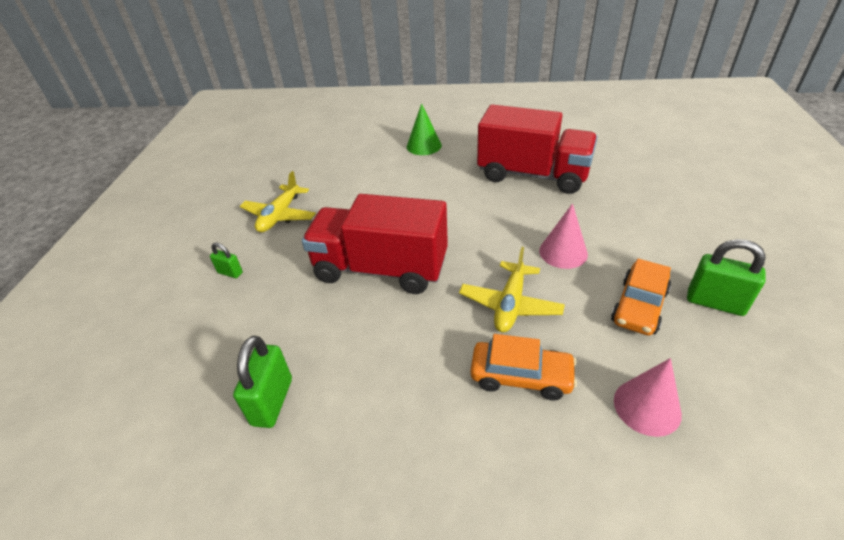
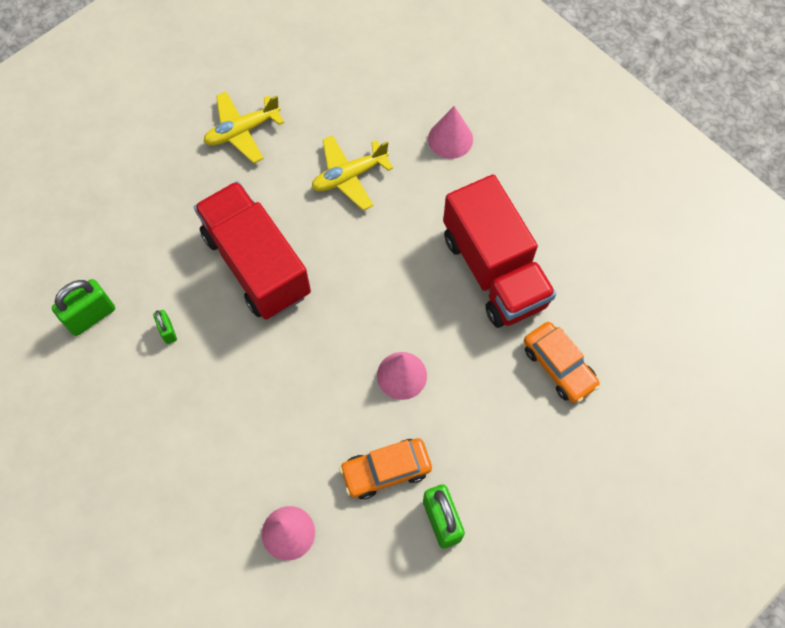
camera: 40 degrees right, 25 degrees up
(230, 273) = (156, 169): green padlock -> green padlock (168, 331)
(424, 146) = (450, 139): green cone -> pink cone
(510, 304) = (304, 383): yellow plane -> yellow plane (349, 176)
(521, 376) = (243, 441): orange car -> orange car (559, 366)

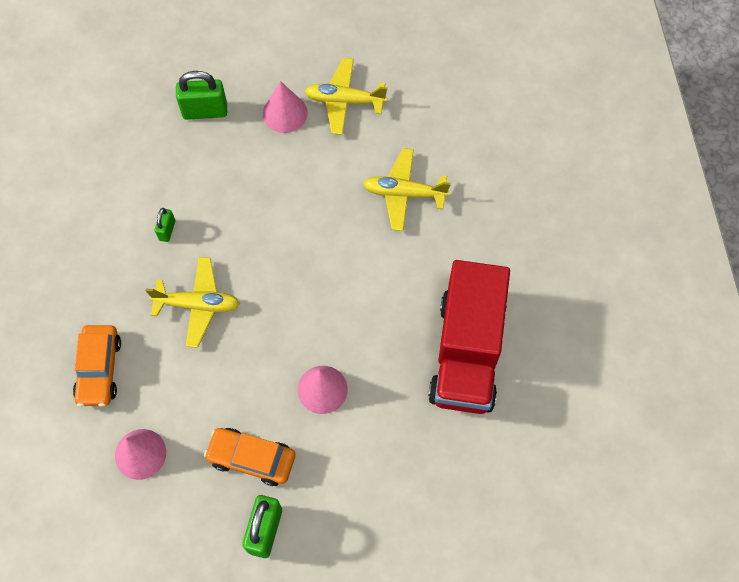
camera: 35 degrees right, 0 degrees up
(91, 316) = (119, 181): green padlock -> green padlock (205, 111)
(243, 376) = (198, 305): none -> yellow plane
(257, 264) = (274, 220): red truck -> none
(450, 139) = (515, 214): pink cone -> pink cone (285, 113)
(559, 366) = (460, 471): orange car -> orange car (99, 369)

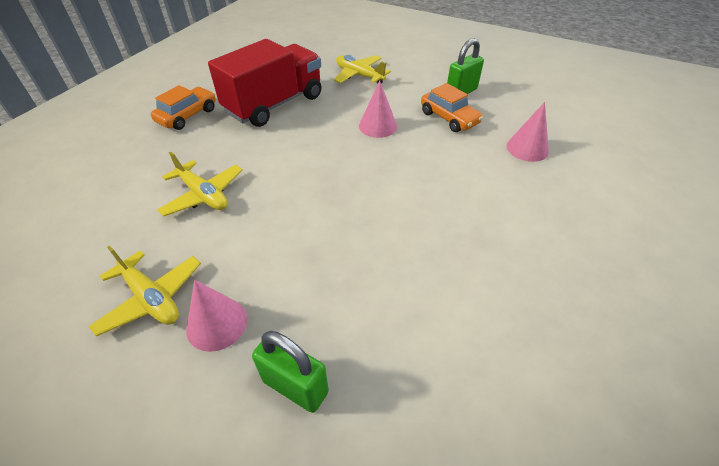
camera: 145 degrees left, 20 degrees down
(99, 369) = (542, 205): orange car -> orange car (187, 115)
(167, 230) = (426, 276): green padlock -> none
(198, 305) = (433, 206): yellow plane -> yellow plane (359, 75)

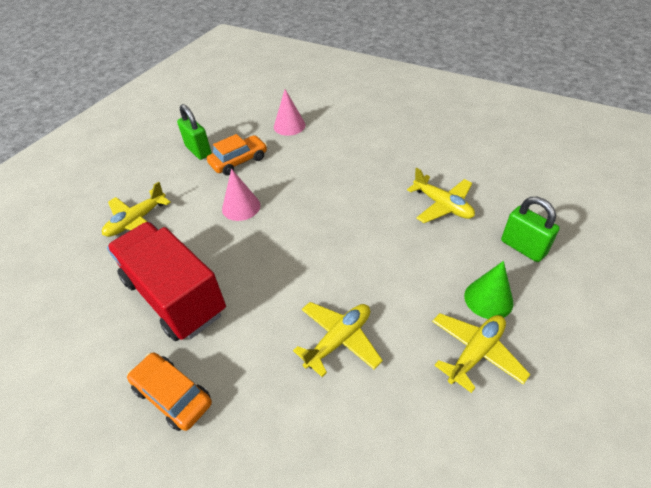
camera: 85 degrees left, 0 degrees up
(217, 323) = (488, 299): pink cone -> green cone
(295, 386) = (523, 247): green padlock -> green padlock turned 75 degrees counterclockwise
(385, 294) = (442, 205): none -> yellow plane

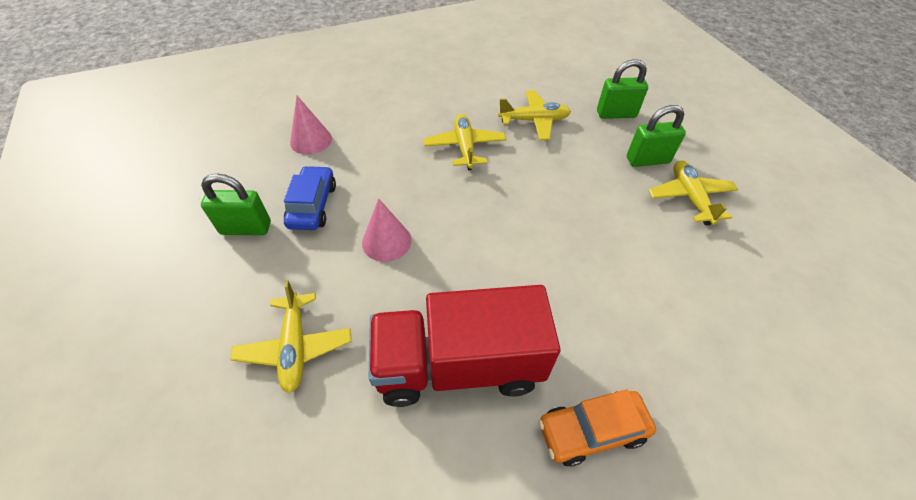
camera: 55 degrees left, 5 degrees up
(239, 161) = (312, 205): orange car -> blue car
(339, 340) = (620, 265): yellow plane -> yellow plane (465, 147)
(488, 299) = (647, 160): green cone -> green padlock

